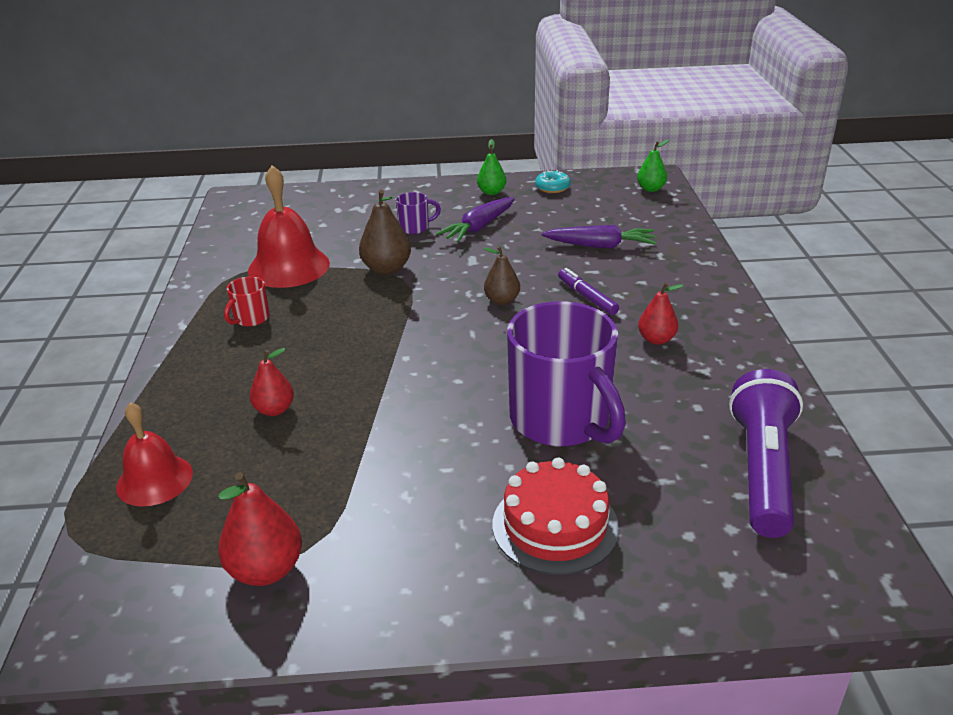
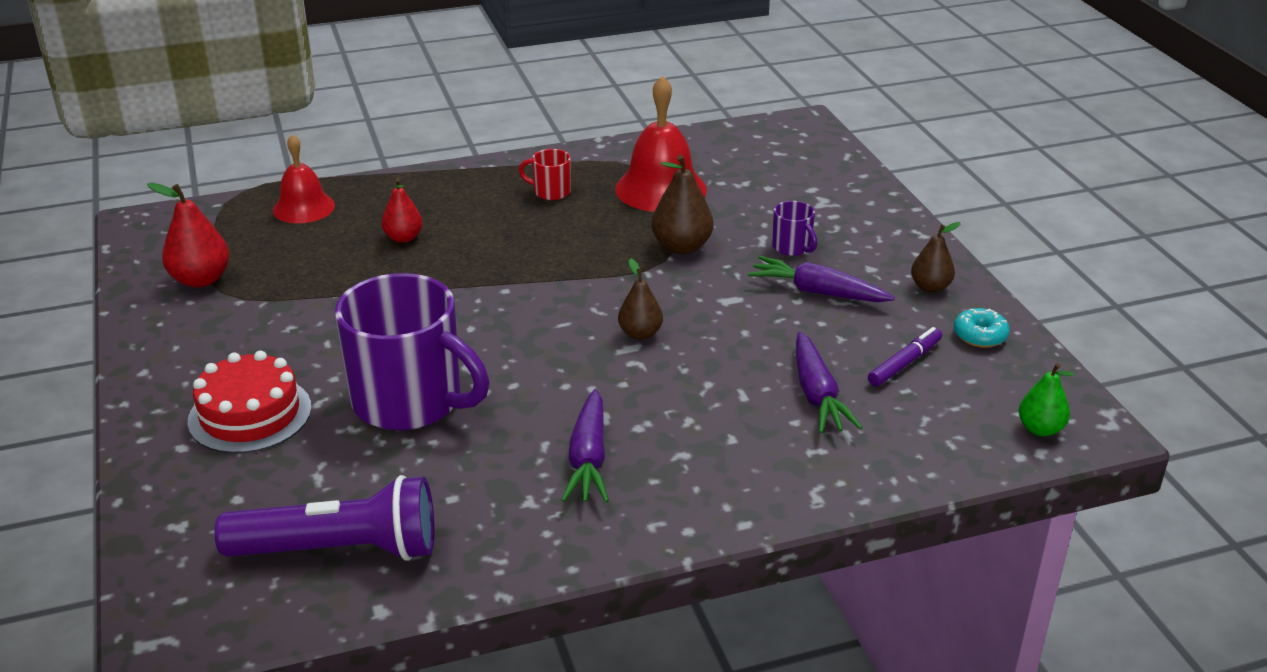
camera: 75 degrees right, 0 degrees up
(491, 192) = (930, 287): green pear -> brown pear
(561, 420) = (410, 402): purple mug -> purple mug turned 105 degrees counterclockwise
(587, 297) = (672, 396): purple marker -> purple marker (904, 363)
(656, 339) = (588, 459): red pear -> purple carrot

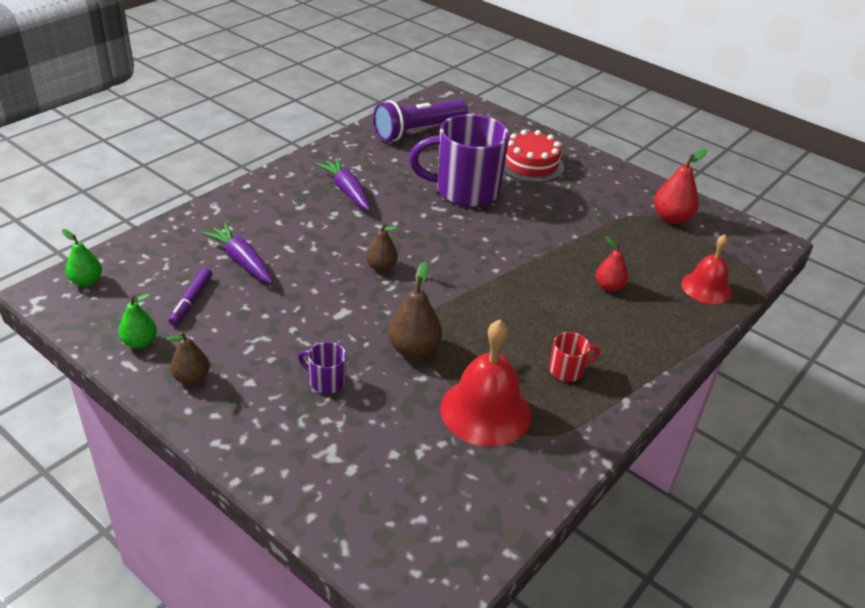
camera: 145 degrees right, 5 degrees up
(818, 292) = (281, 341): purple carrot -> none
(980, 336) = (140, 342): turquoise donut -> green pear

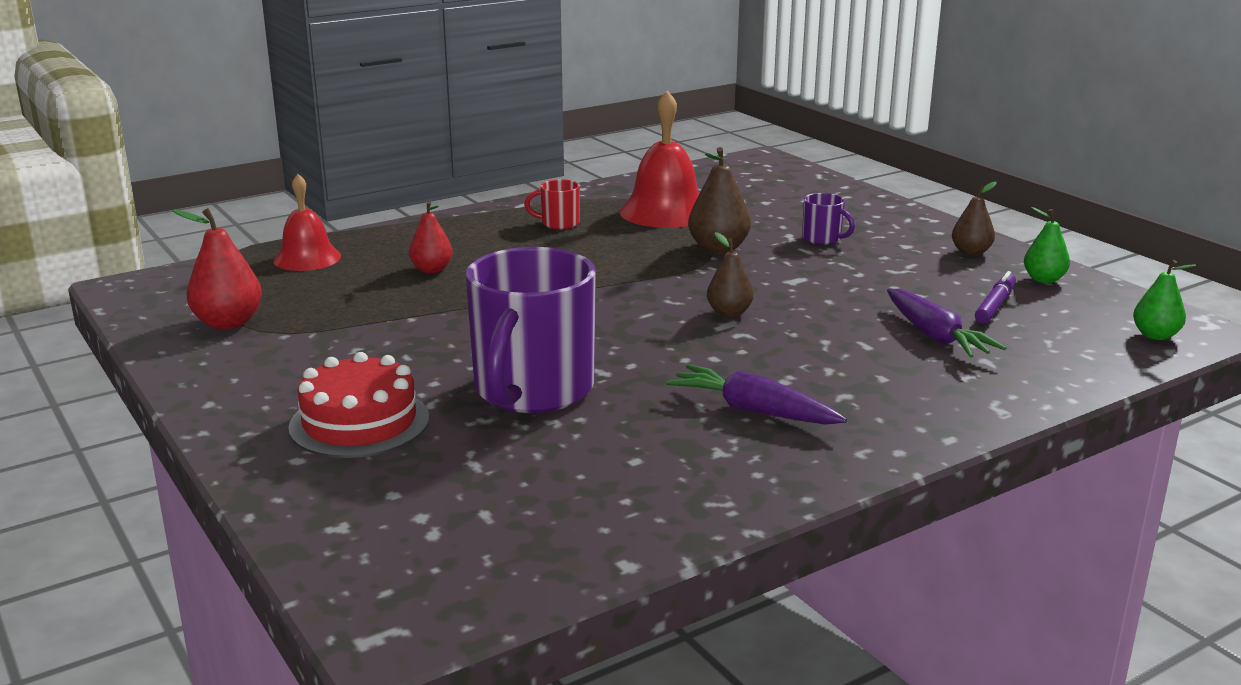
camera: 160 degrees left, 15 degrees down
(347, 191) = (753, 410): purple carrot -> purple carrot turned 135 degrees clockwise
(418, 131) = (544, 520): purple flashlight -> none
(465, 190) = (532, 391): purple mug -> purple mug turned 90 degrees clockwise

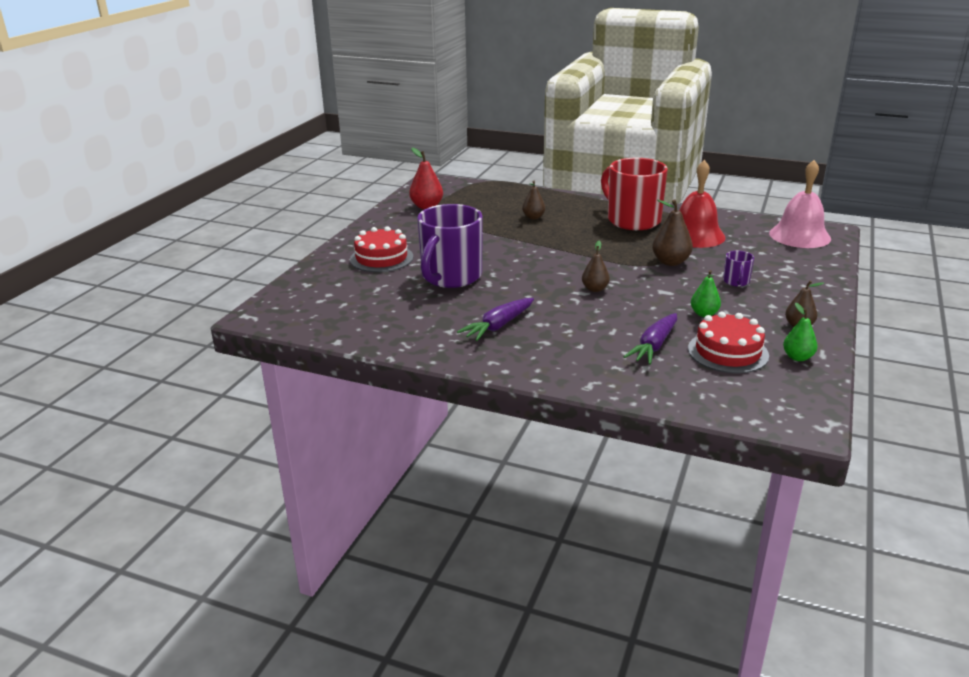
camera: 55 degrees right, 5 degrees up
(307, 258) = (505, 194): red bell -> none
(432, 270) = (533, 217): red pear -> brown pear
(532, 391) = (450, 277): purple mug -> purple mug turned 45 degrees counterclockwise
(558, 223) = (632, 220): red mug -> red mug, size x2.37
(752, 173) = (799, 236): none -> pink bell
(753, 410) = (498, 326): purple carrot -> purple carrot turned 135 degrees counterclockwise
(995, 305) = (728, 352): purple marker -> red cake
(1155, 335) = (771, 411): green pear -> green pear (704, 314)

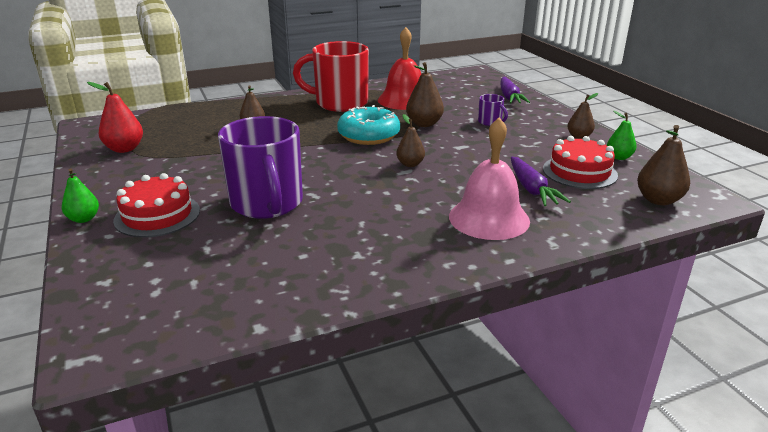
camera: 45 degrees left, 0 degrees up
(498, 326) = (393, 229): purple carrot -> purple carrot (509, 97)
(604, 255) = (368, 136): none -> turquoise donut
(704, 314) = (515, 152): green pear -> green pear (84, 219)
(751, 402) = (658, 200): none -> brown pear
(799, 236) = (467, 80): pink bell -> pink bell (489, 218)

